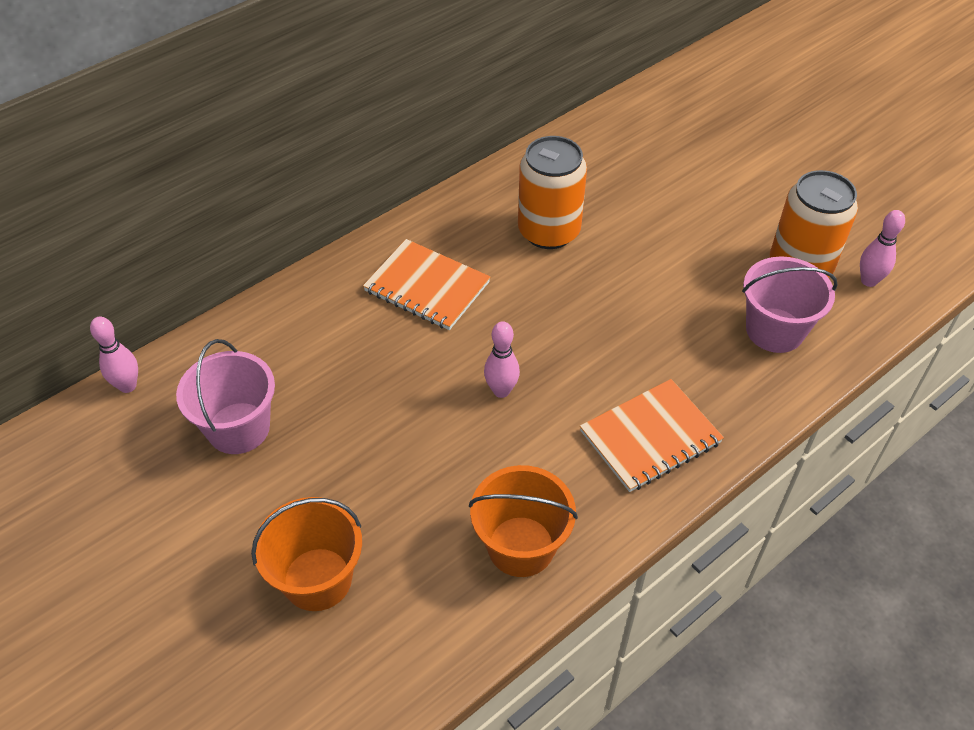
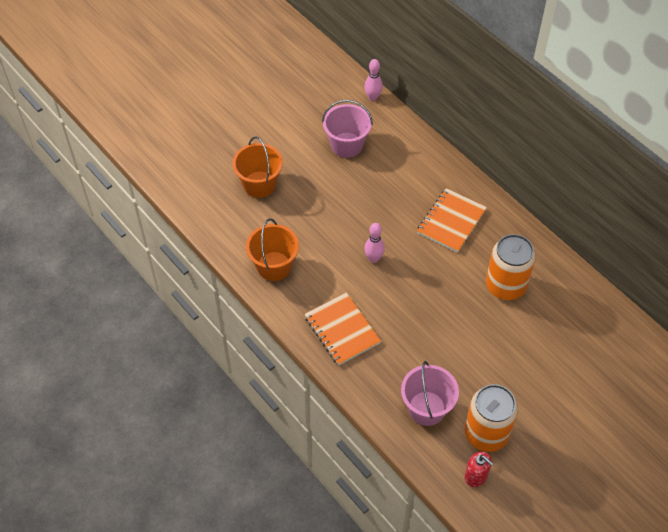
camera: 90 degrees right, 5 degrees up
(869, 281) = (476, 476): pink bowling pin -> red soap dispenser

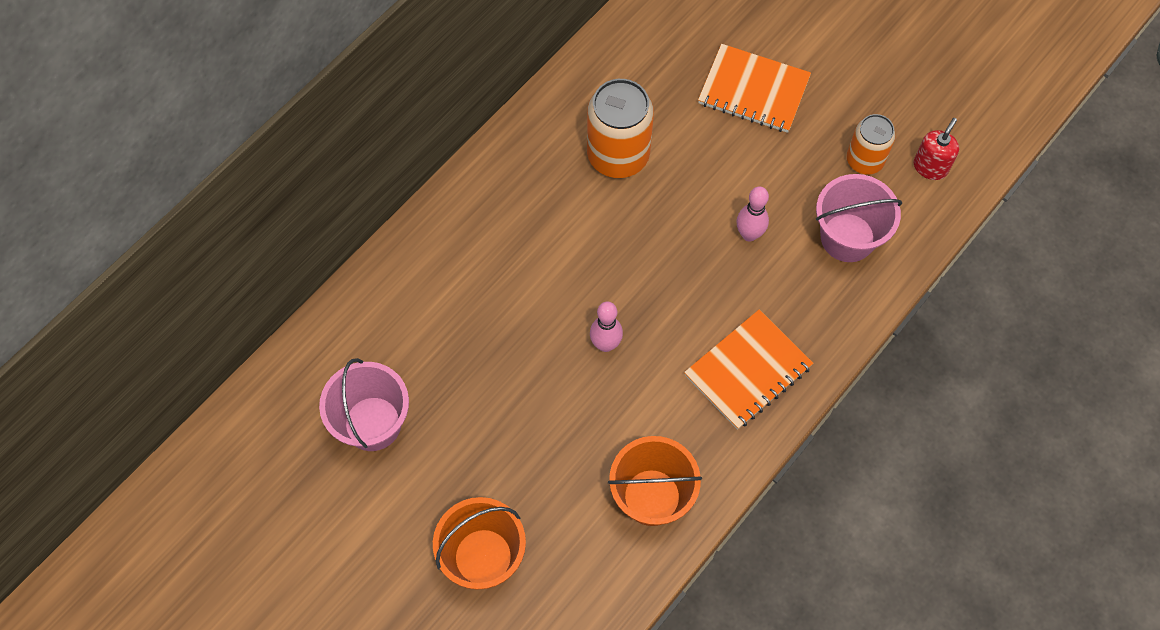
camera: 100 degrees left, 10 degrees up
(373, 97) = (255, 396): pink bowling pin -> pink bowling pin (749, 234)
(451, 221) = (512, 240): orange notebook -> orange notebook (753, 90)
(486, 433) = (865, 160): orange can -> orange can, size x0.62

